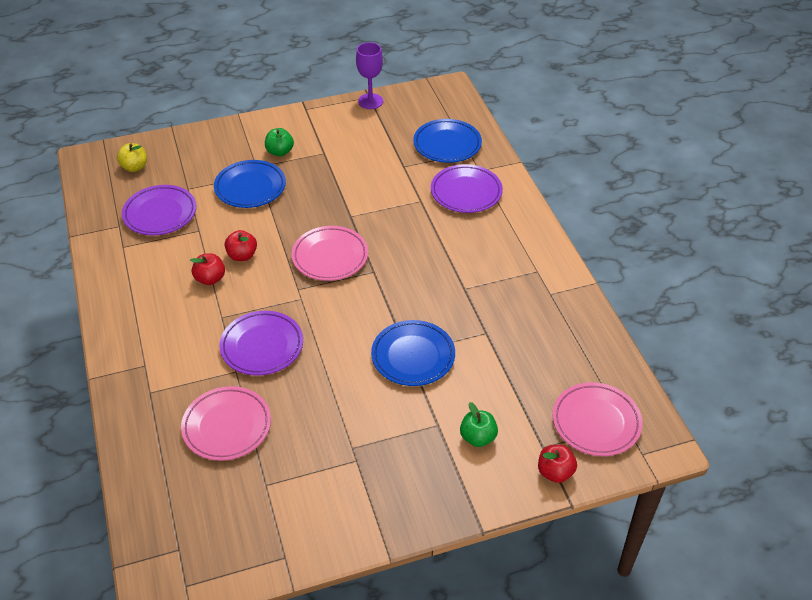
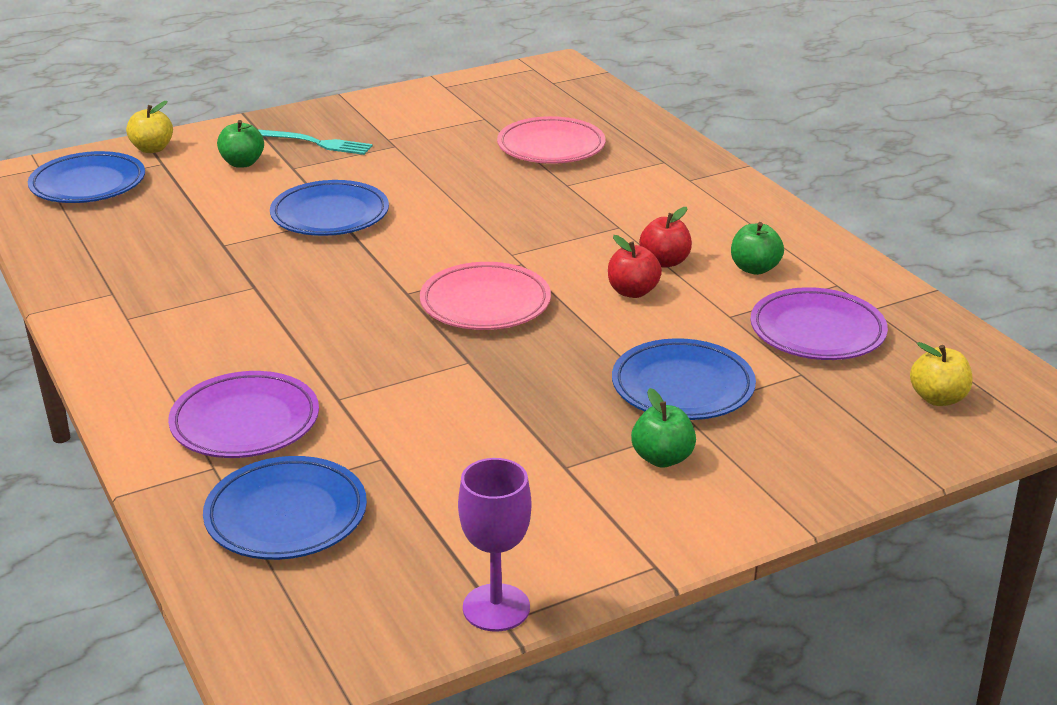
camera: 170 degrees right, 15 degrees down
(160, 266) = (754, 268): none -> green apple
(262, 346) = (544, 206): purple plate -> none
(419, 462) = (314, 143): none -> turquoise fork
(555, 472) = (152, 149): red apple -> yellow apple
(596, 422) = (88, 184): pink plate -> blue plate

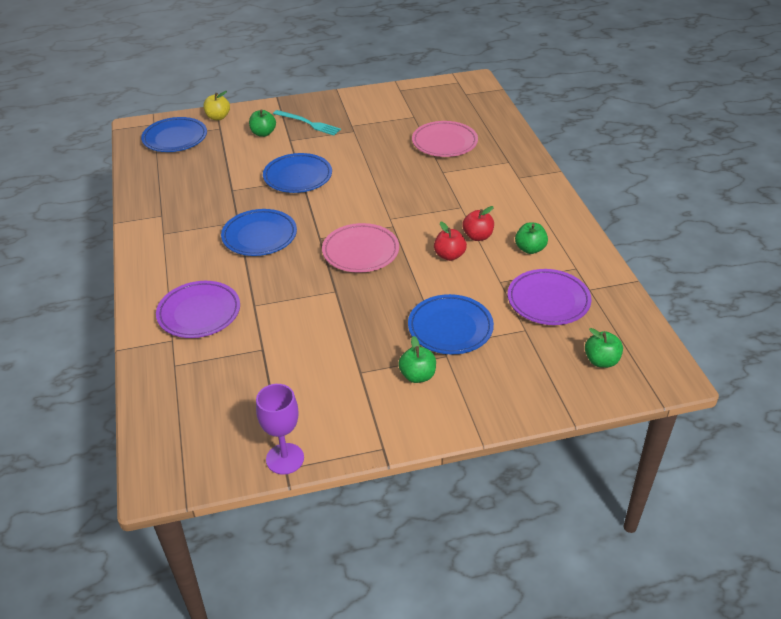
camera: 15 degrees right, 10 degrees up
(286, 515) = (198, 378): blue plate -> blue plate (259, 236)
(937, 398) = (601, 361): yellow apple -> green apple

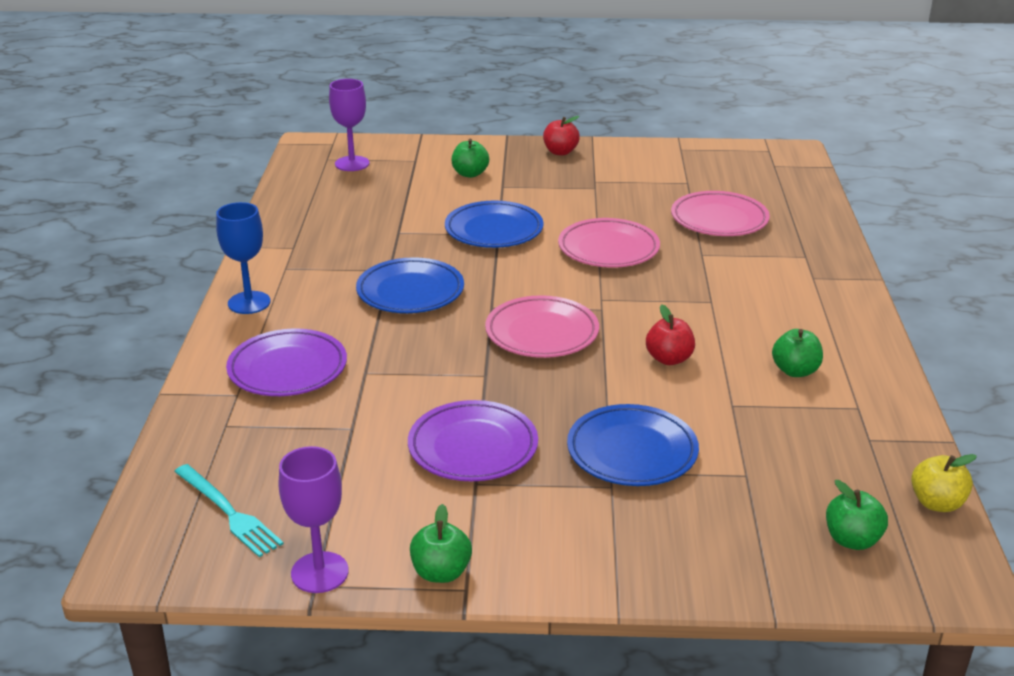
camera: 15 degrees right, 10 degrees down
(149, 266) = (249, 303): none -> blue goblet
(175, 138) = (352, 164): blue plate -> purple goblet
(218, 117) = (418, 148): yellow apple -> yellow apple (936, 503)
(308, 123) = (536, 170): turquoise fork -> turquoise fork (228, 512)
(380, 178) = (608, 249): none -> pink plate
(417, 376) = (557, 504): green apple -> green apple (441, 572)
(477, 236) = (721, 342): red apple -> red apple (560, 152)
(548, 301) = (797, 443): purple plate -> purple plate (473, 447)

